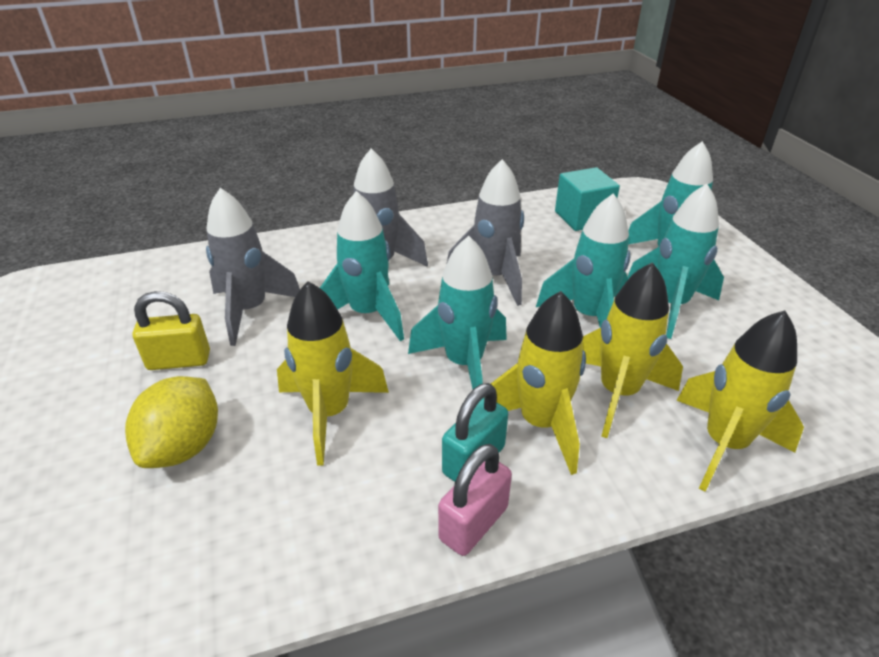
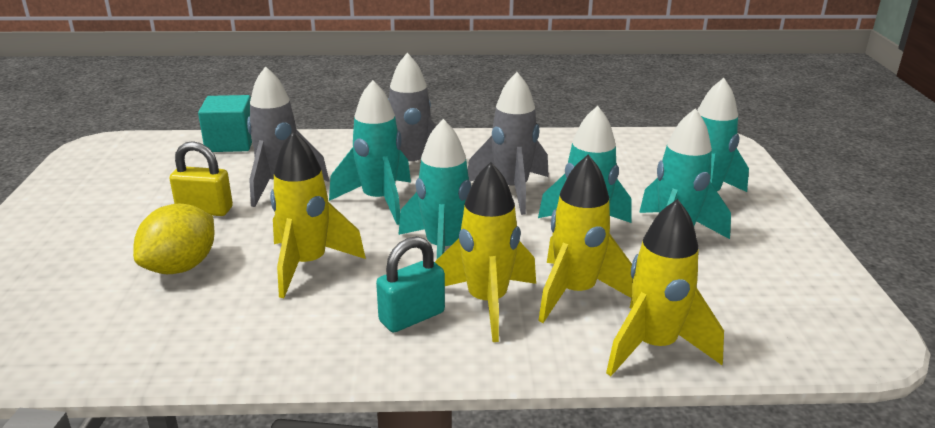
camera: 15 degrees right, 10 degrees down
(473, 523) = (386, 358): pink padlock -> none
(582, 218) = (632, 154): turquoise cube -> turquoise cube (230, 143)

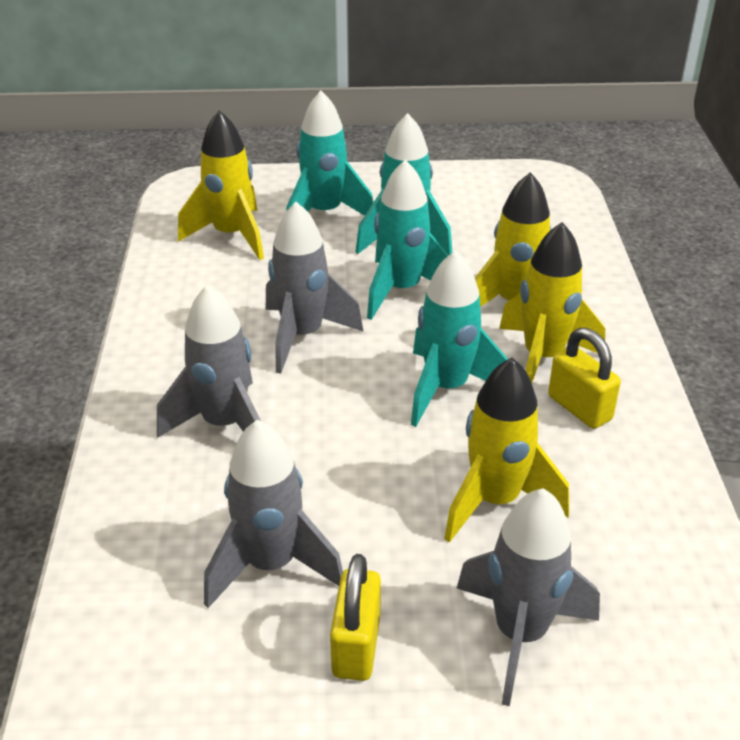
camera: 90 degrees left, 10 degrees up
(181, 267) = (520, 634): yellow lemon -> grey rocket
(230, 143) = (90, 668): turquoise cube -> none
(379, 201) = (329, 449): turquoise rocket -> none
(412, 317) = (579, 408): turquoise padlock -> yellow padlock
(654, 347) = (585, 270): yellow rocket -> yellow rocket (231, 236)

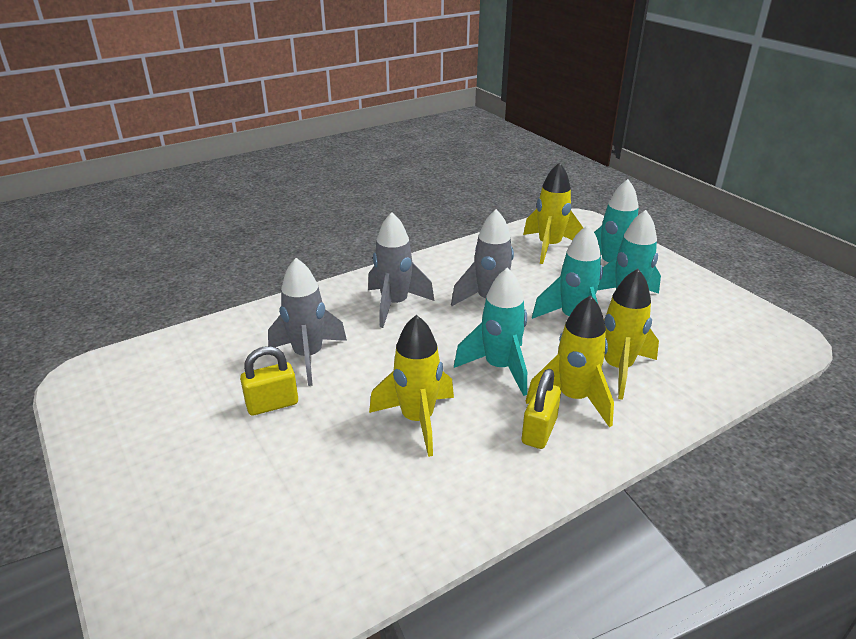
camera: 60 degrees right, 5 degrees down
(520, 634) = (317, 464): grey rocket -> none

